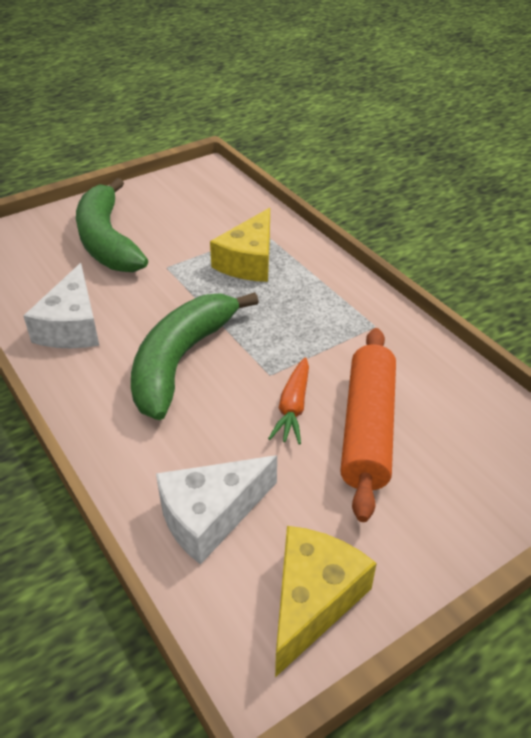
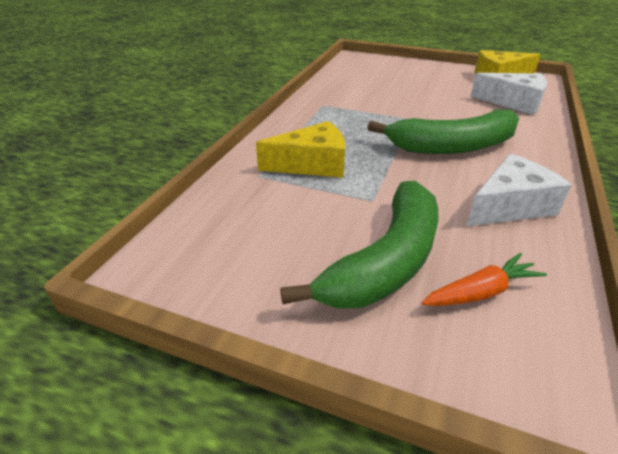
camera: 125 degrees left, 5 degrees down
(293, 408) = (423, 106): orange carrot -> orange carrot (481, 292)
(367, 429) = (404, 88): orange rolling pin -> none

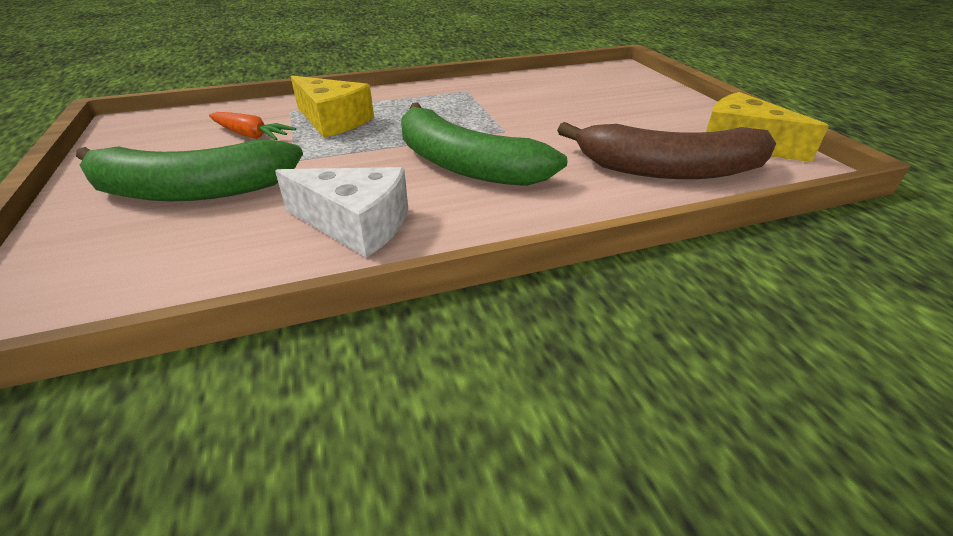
camera: 50 degrees right, 0 degrees up
(481, 292) = (168, 243): orange carrot -> orange carrot (251, 135)
(514, 103) = (668, 169): white cheese -> brown banana

